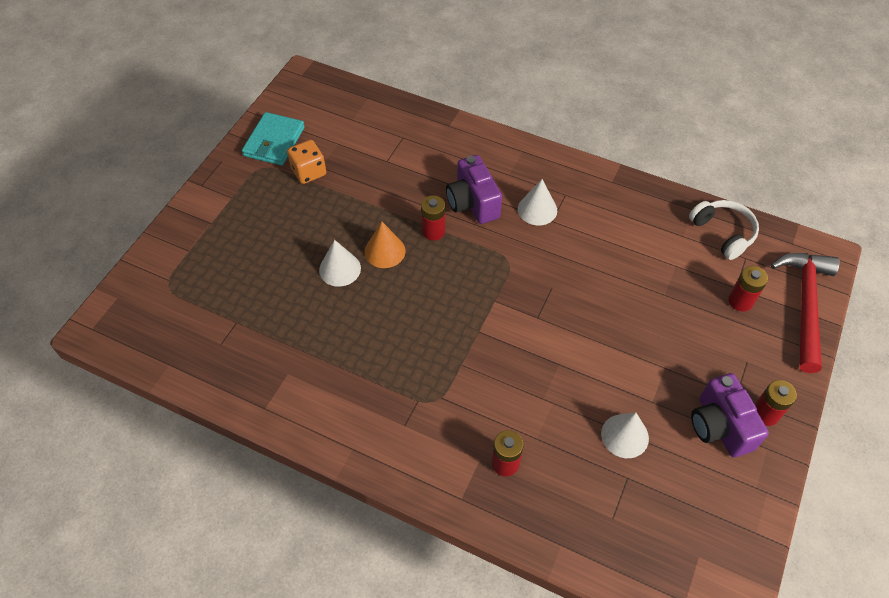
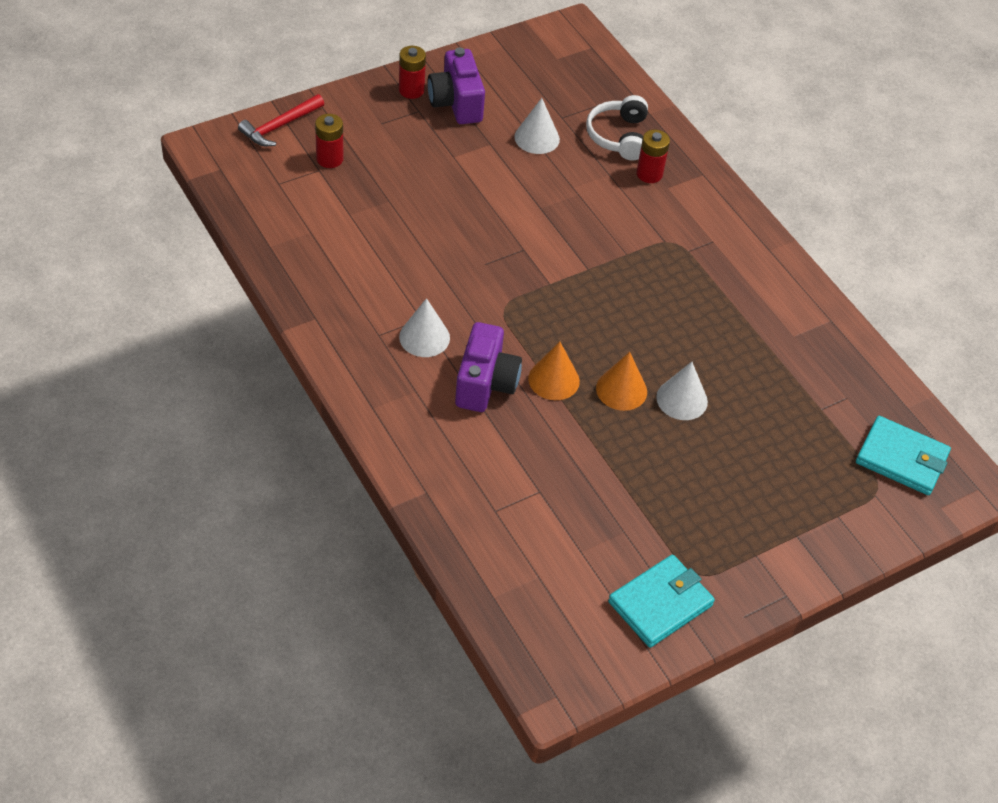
camera: 150 degrees left, 5 degrees down
(159, 318) = (901, 459): none -> turquoise wallet
(309, 172) = (643, 533): orange dice -> none
(433, 231) = (554, 379): red battery -> orange cone
(719, 426) = (456, 103): purple camera -> purple camera turned 150 degrees clockwise
(723, 233) = (270, 212): white headphones -> white headphones (618, 136)
(804, 305) = (280, 126): red hammer -> red hammer, size x0.62

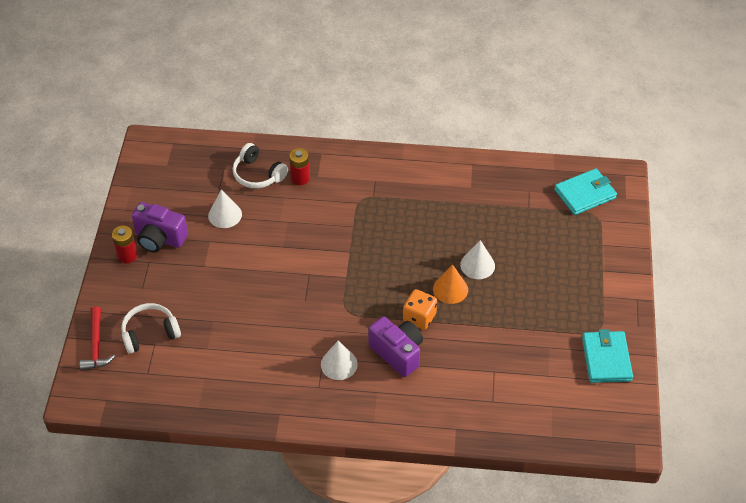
camera: 50 degrees left, 0 degrees up
(329, 159) = (150, 333): red battery -> white headphones
(554, 379) = (419, 317): orange cone -> orange dice

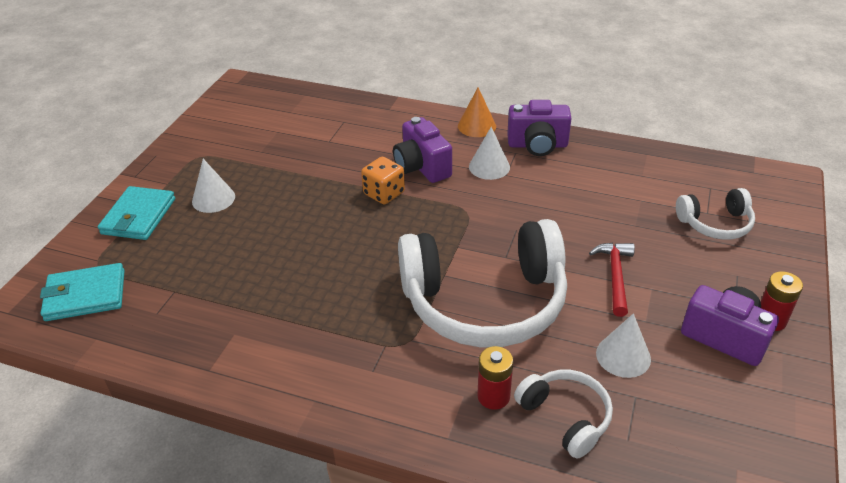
camera: 165 degrees left, 10 degrees down
(96, 345) = (782, 221): red hammer -> red hammer (615, 276)
(299, 400) = (537, 145): none -> purple camera
(317, 236) = (484, 301): none -> white headphones
(450, 289) = (334, 214): orange cone -> orange cone (476, 126)
(477, 265) = (287, 234): white cone -> white cone (213, 199)
(606, 359) = (211, 135): turquoise wallet -> turquoise wallet (138, 216)

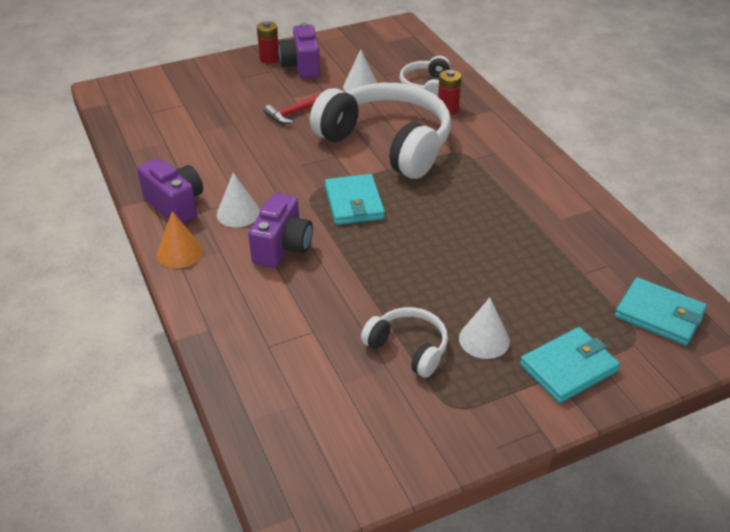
camera: 135 degrees left, 0 degrees up
(384, 193) = (343, 246): orange dice -> none
(425, 227) = (354, 203): none -> turquoise wallet
(715, 224) = (194, 98): white headphones -> white headphones (408, 348)

